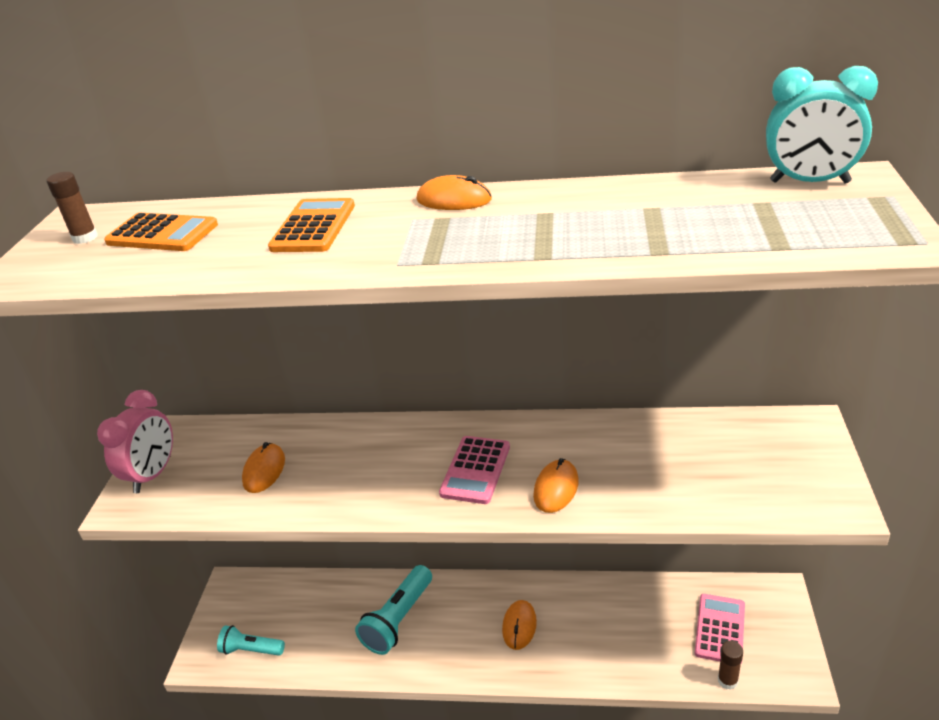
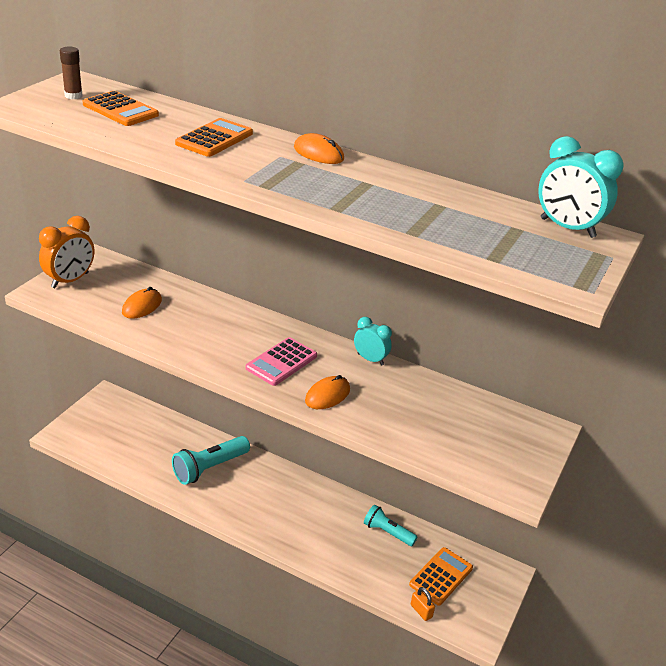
camera: 15 degrees right, 0 degrees up
(153, 474) = (70, 280): pink clock -> orange clock
(251, 650) = (98, 443): turquoise flashlight -> turquoise flashlight (387, 532)
(519, 626) = (292, 509): orange mouse -> none
(569, 424) = (370, 359): none -> turquoise clock
(720, 629) = (441, 576): pink calculator -> orange calculator
(727, 680) = (421, 611): brown glue stick -> orange padlock

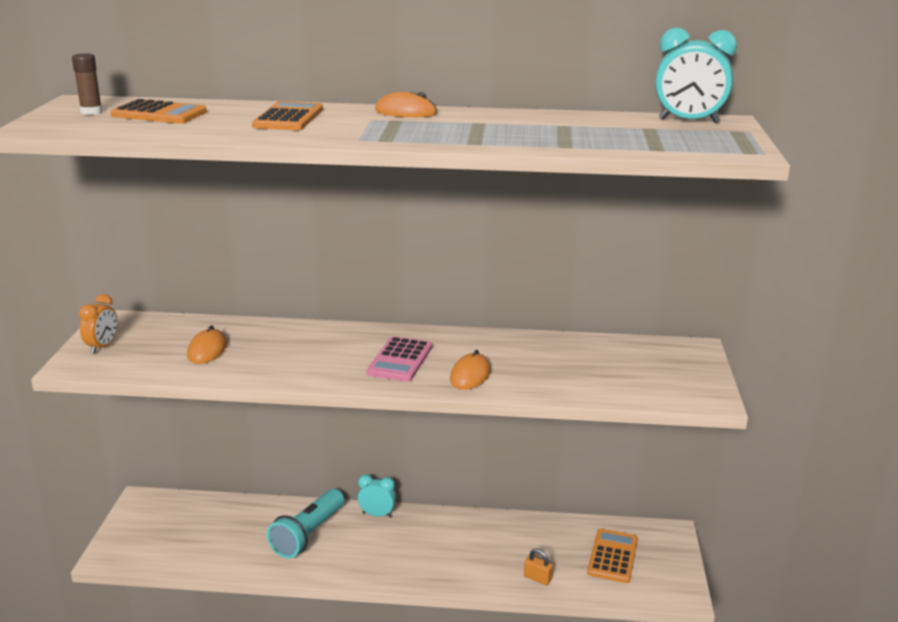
camera: 20 degrees left, 10 degrees down
(70, 280) = (102, 347): orange clock -> orange clock, size x0.64
(370, 359) = (486, 336): turquoise clock -> turquoise clock (377, 515)
(387, 532) = (535, 535): turquoise flashlight -> none
(421, 611) = (615, 593): orange padlock -> orange padlock (537, 578)

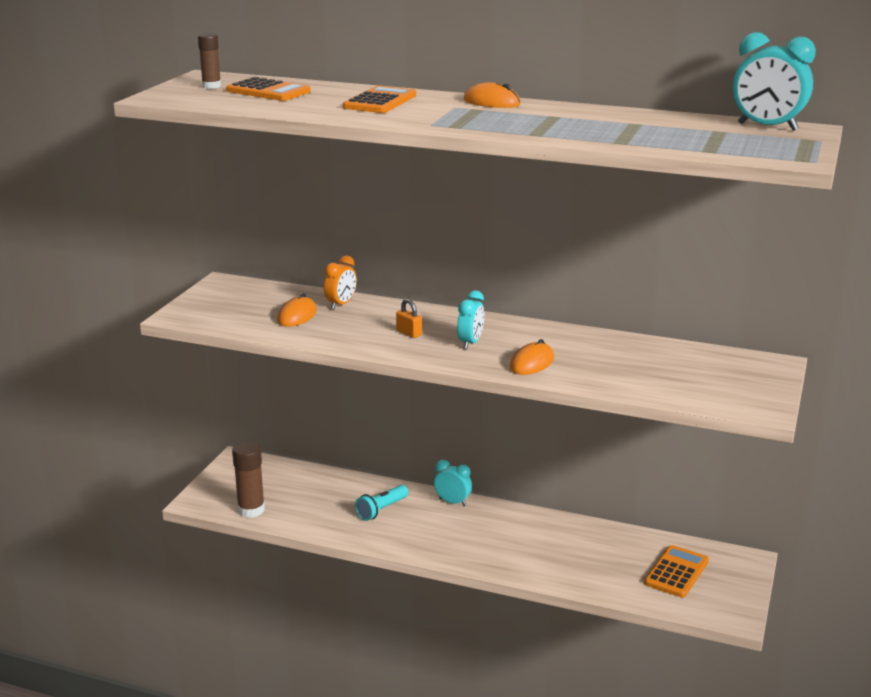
camera: 15 degrees right, 0 degrees up
(102, 347) = (206, 303): orange clock -> orange clock (341, 304)
(170, 556) = (251, 510): none -> brown glue stick
(308, 535) = (381, 510): turquoise flashlight -> turquoise flashlight, size x0.64
(400, 360) = (470, 343): pink calculator -> turquoise clock
(537, 578) = (591, 580): orange padlock -> orange padlock (409, 333)

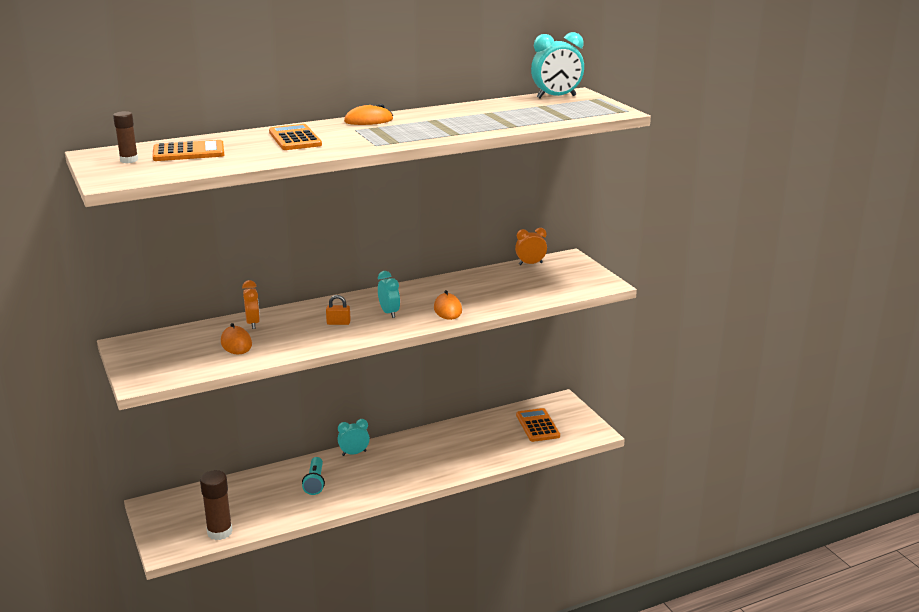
camera: 45 degrees left, 0 degrees up
(713, 353) = (530, 264): none -> orange clock

